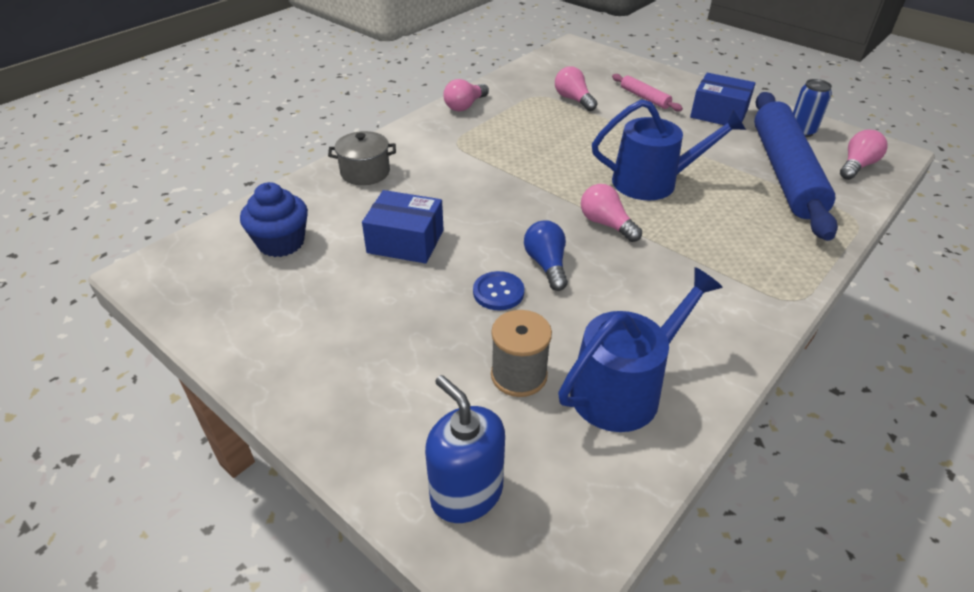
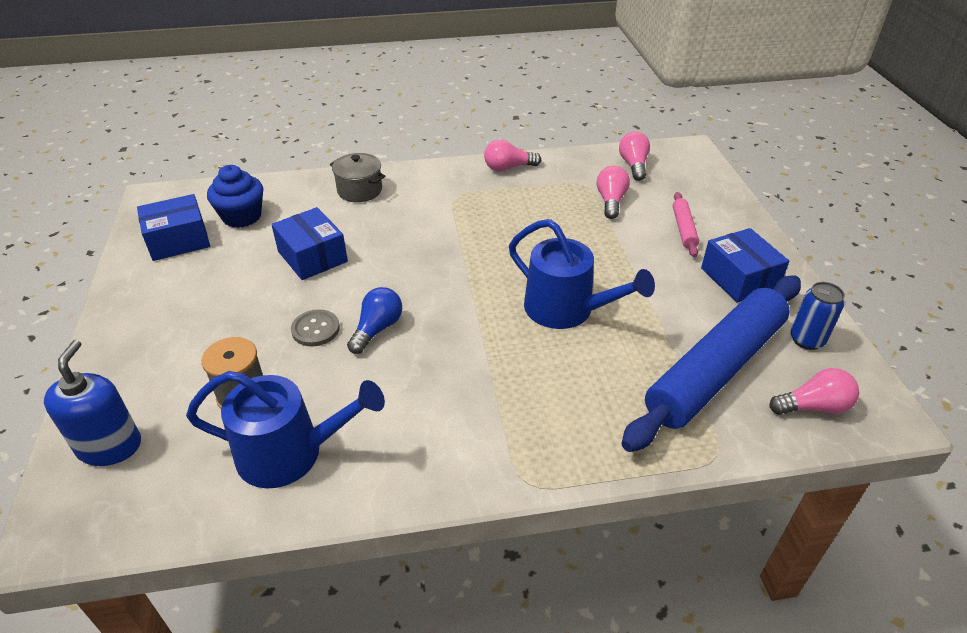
camera: 40 degrees right, 0 degrees up
(244, 294) = (178, 240): none -> blue box
(498, 292) = (315, 329): blue button -> grey button
(606, 224) = (470, 323): pink light bulb -> pink light bulb (633, 165)

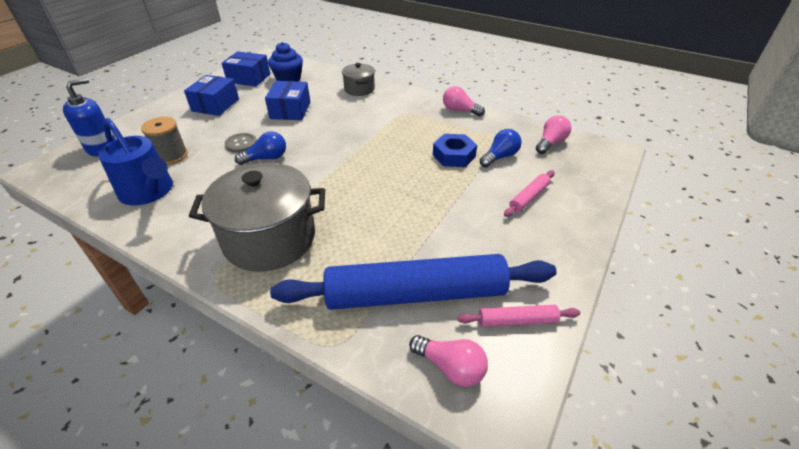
camera: 40 degrees right, 0 degrees up
(520, 408) = (269, 239): none -> grey pot
(566, 309) = (375, 202): blue watering can -> none
(569, 221) = (454, 155): none -> blue nut
(611, 201) = (500, 157): pink light bulb -> blue light bulb
(739, 278) = (524, 249): blue box -> blue box (215, 105)
(806, 340) = (517, 320): blue can -> pink rolling pin

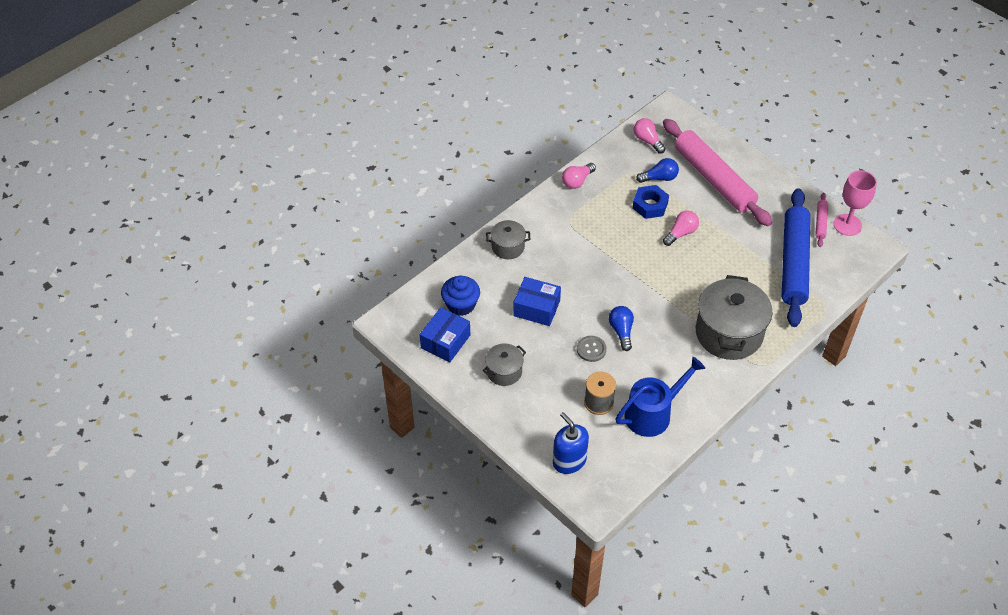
camera: 75 degrees left, 10 degrees up
(215, 105) = (504, 371): blue box -> grey pot
(450, 367) = (846, 260): pink light bulb -> pink light bulb (681, 233)
(500, 157) = (659, 178): blue light bulb -> blue light bulb turned 105 degrees clockwise
(529, 197) = (714, 179): pink rolling pin -> pink rolling pin, size x2.40
(534, 361) = (847, 225): none -> pink goblet

